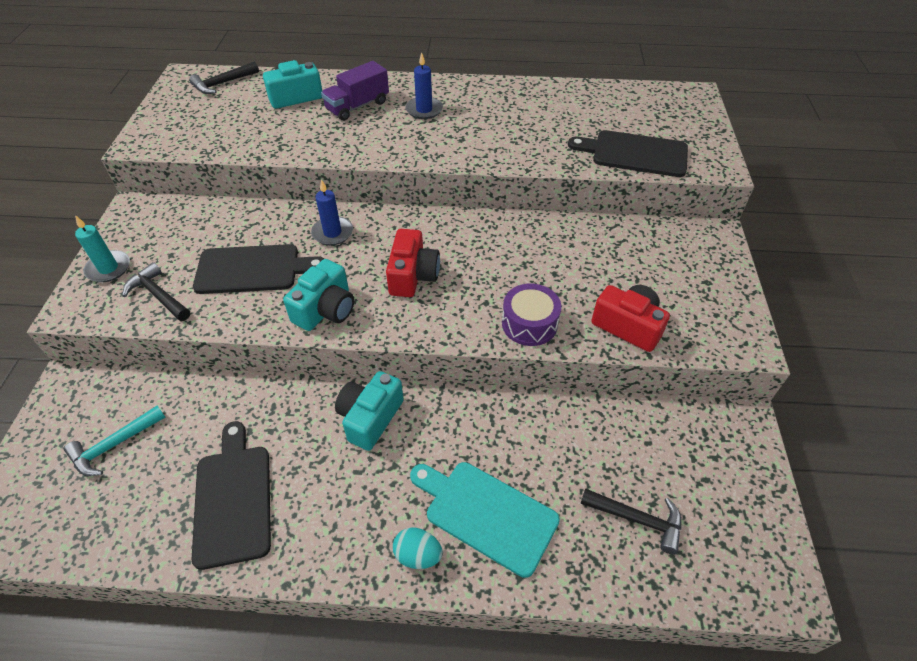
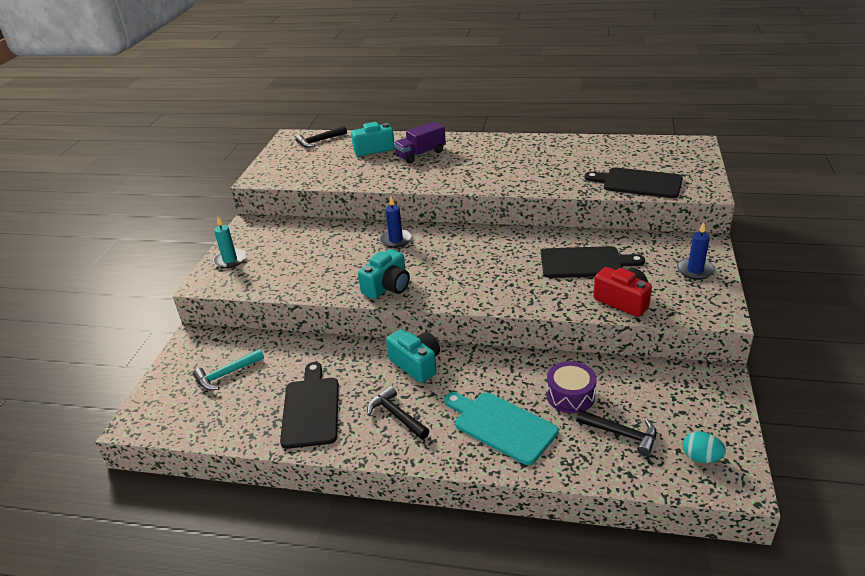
camera: 10 degrees right, 15 degrees down
(158, 295) = (265, 276): black hammer -> black hammer (396, 415)
(253, 269) = (334, 262): black cutting board -> black cutting board (585, 263)
(370, 418) = (416, 364): turquoise camera -> turquoise camera turned 105 degrees clockwise
(412, 276) = (455, 267): red camera -> none
(418, 555) = (446, 448): turquoise egg -> turquoise egg (701, 457)
(424, 110) = (472, 156): blue candle -> blue candle (695, 270)
(529, 323) = (544, 298): purple drum -> purple drum (570, 396)

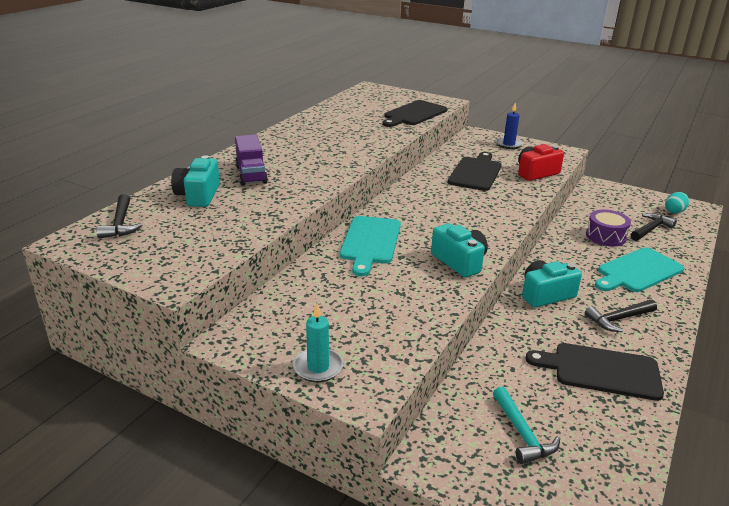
camera: 75 degrees left, 5 degrees down
(396, 240) = (370, 242): blue candle -> turquoise cutting board

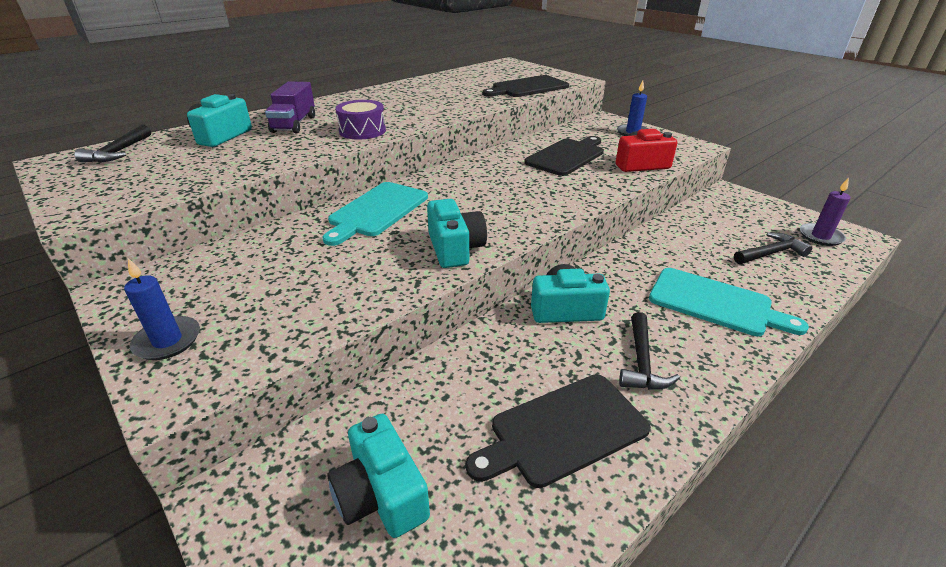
camera: 20 degrees right, 5 degrees up
(318, 367) = (167, 341): turquoise candle -> blue candle
(522, 433) = (381, 494): turquoise hammer -> turquoise camera
(601, 371) = (563, 430): black cutting board -> black cutting board turned 60 degrees counterclockwise
(605, 236) = (700, 252): purple drum -> purple drum (362, 131)
(618, 319) = (641, 362): black hammer -> black hammer turned 75 degrees counterclockwise
(637, 271) = (715, 303): turquoise cutting board -> turquoise cutting board turned 135 degrees counterclockwise
(674, 211) = (820, 236): turquoise egg -> purple candle

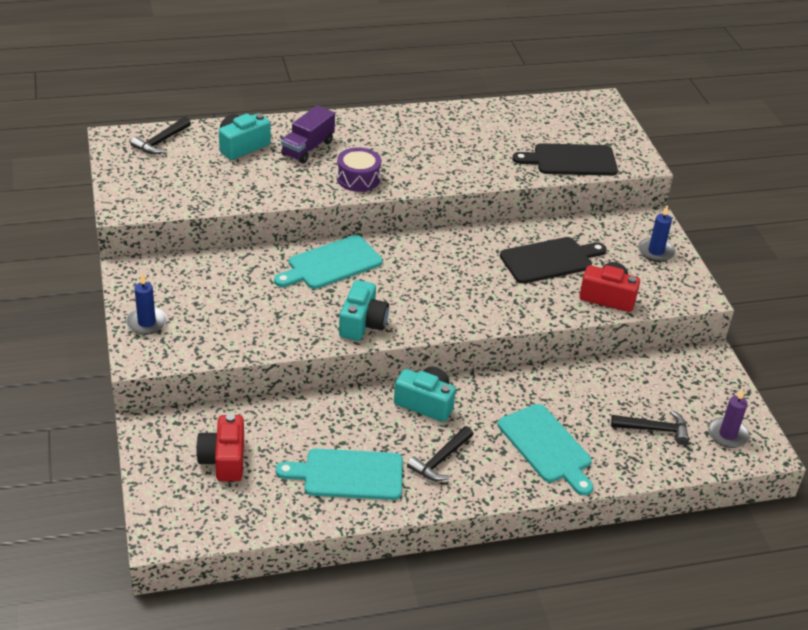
camera: 25 degrees right, 5 degrees up
(381, 494) = (224, 460): turquoise camera -> red camera
(563, 430) = (348, 474): black cutting board -> turquoise cutting board

